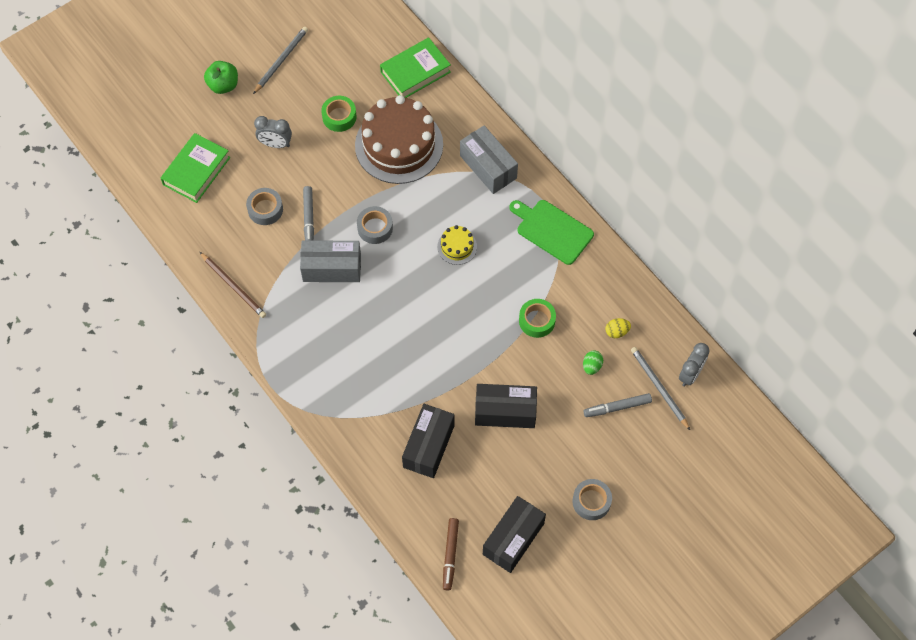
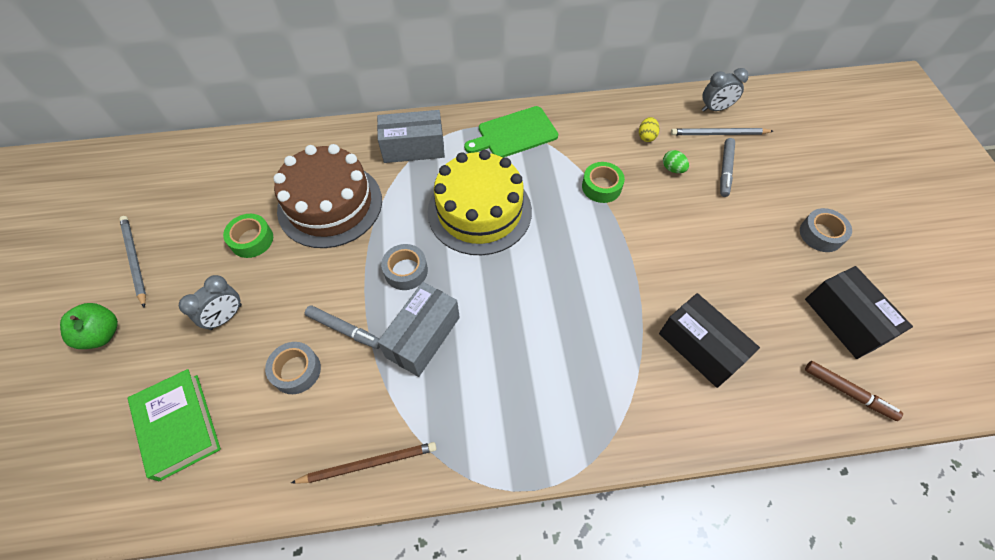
camera: 60 degrees left, 5 degrees down
(415, 72) = (265, 154): green book -> none
(457, 247) = (479, 211): yellow cake -> yellow cake, size x2.29
(505, 411) = (689, 258): black box -> none
(690, 374) = (715, 109): grey clock -> grey clock turned 105 degrees clockwise

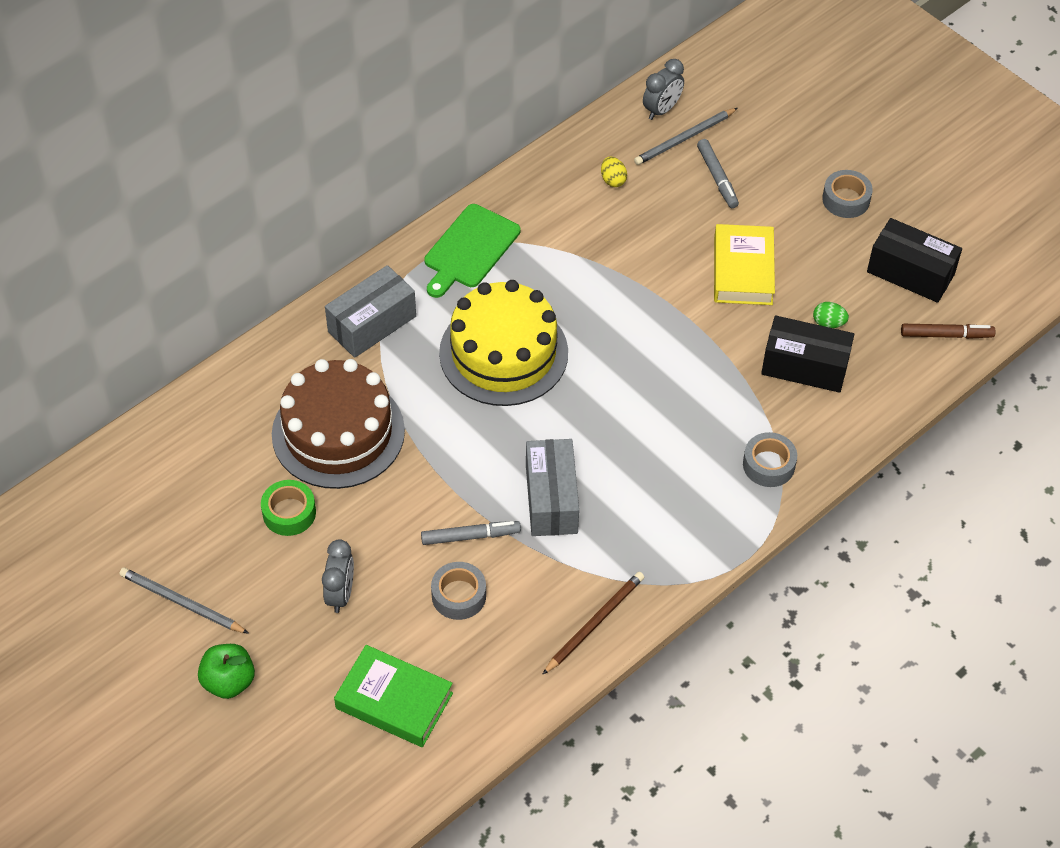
camera: 35 degrees left, 5 degrees down
(406, 271) = (481, 451): grey tape -> grey tape (768, 465)
(601, 187) = (607, 261): green tape -> none
(672, 169) = (664, 203): green egg -> green egg (828, 323)
(699, 245) = (743, 270): none -> yellow book

